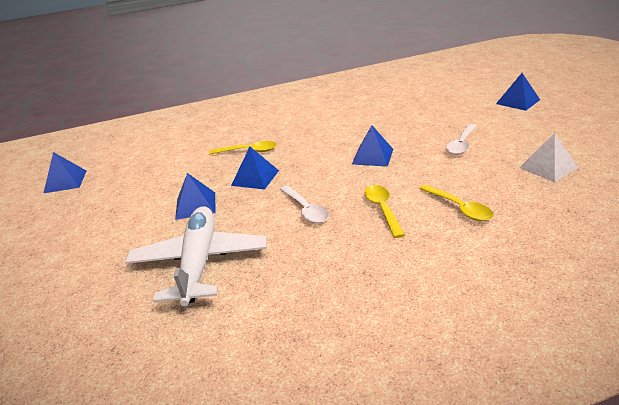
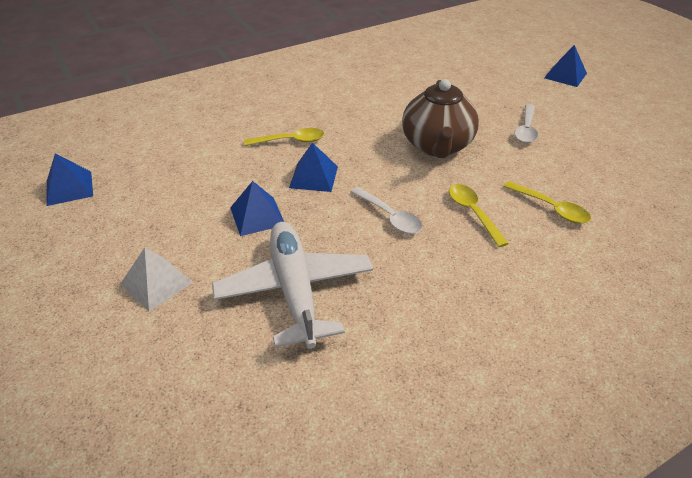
camera: 15 degrees left, 10 degrees up
(372, 156) = (437, 146): blue pyramid -> brown teapot
(548, 167) = (621, 157): white pyramid -> white pyramid (156, 283)

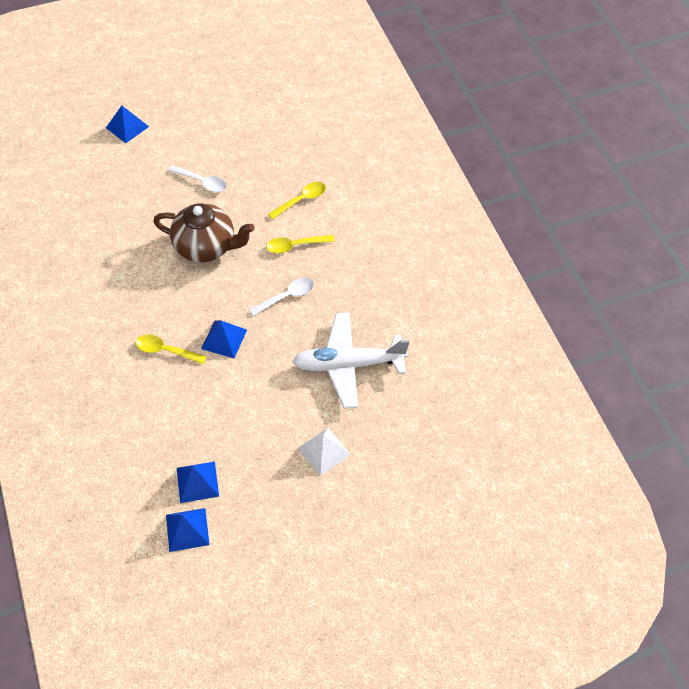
camera: 80 degrees left, 15 degrees up
(257, 216) = (264, 383): blue pyramid -> blue pyramid (197, 482)
(290, 141) = (166, 351): yellow spoon -> yellow spoon turned 75 degrees counterclockwise

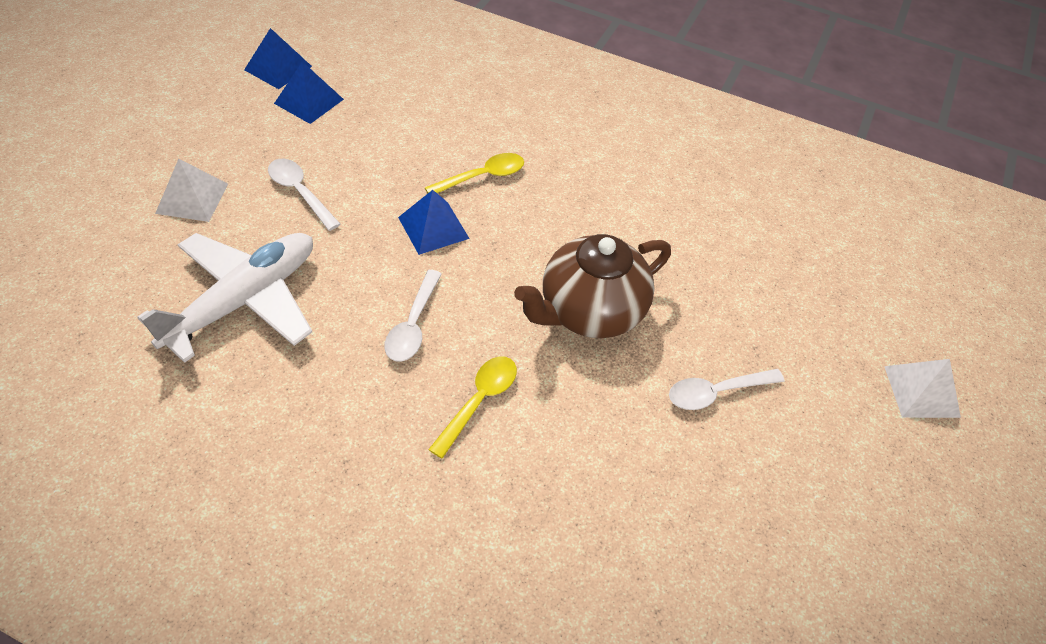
camera: 130 degrees right, 5 degrees down
(127, 127) = (921, 391): blue pyramid -> white pyramid
(266, 412) = (300, 192): none -> white spoon
(301, 200) = (552, 482): yellow spoon -> none

